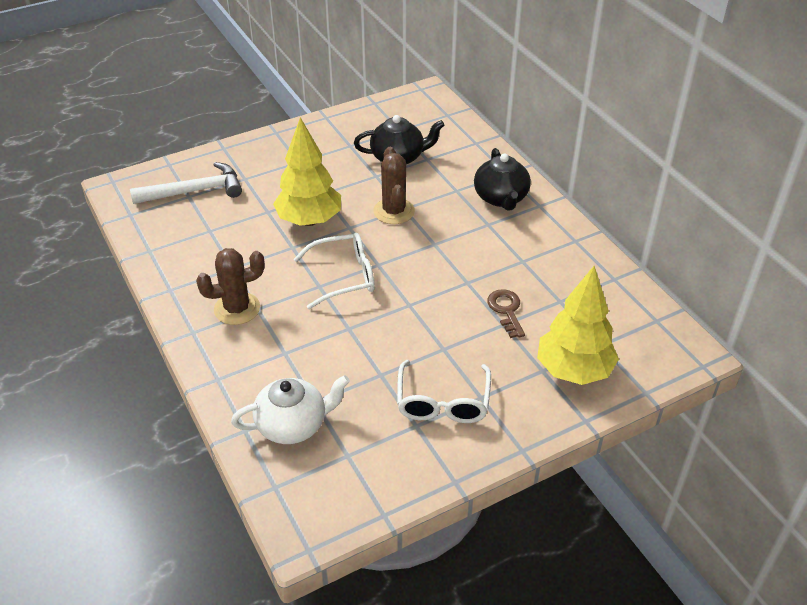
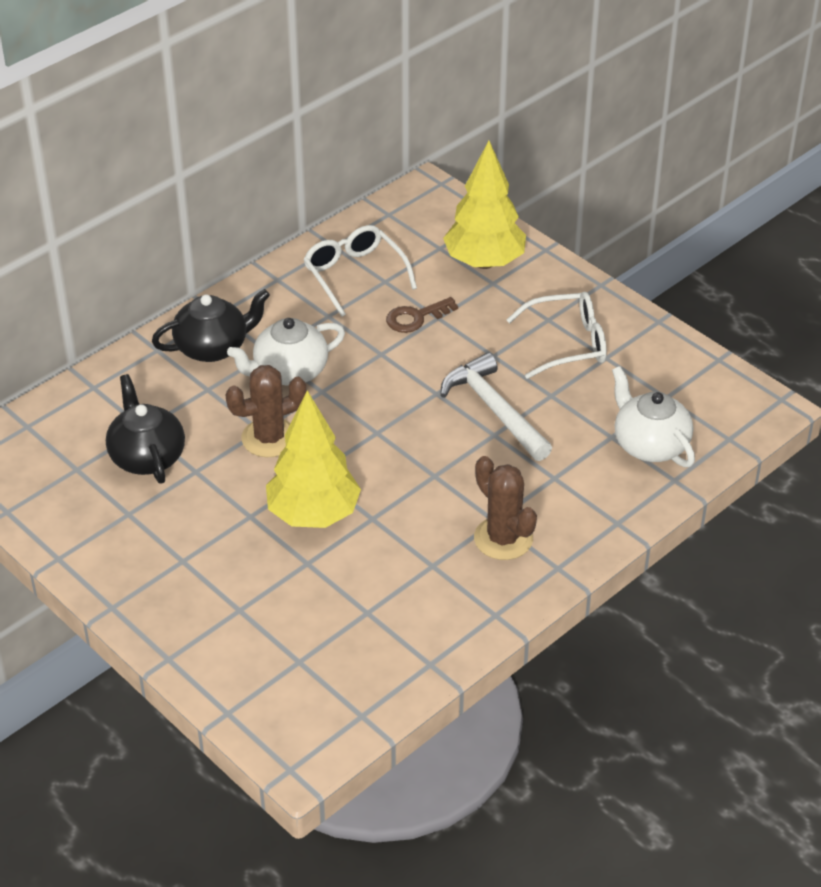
camera: 105 degrees left, 0 degrees up
(194, 191) = (286, 658): white hammer -> white hammer (494, 410)
(343, 277) = (411, 458): white glasses -> white glasses (355, 276)
(461, 230) = (289, 372): none -> white teapot

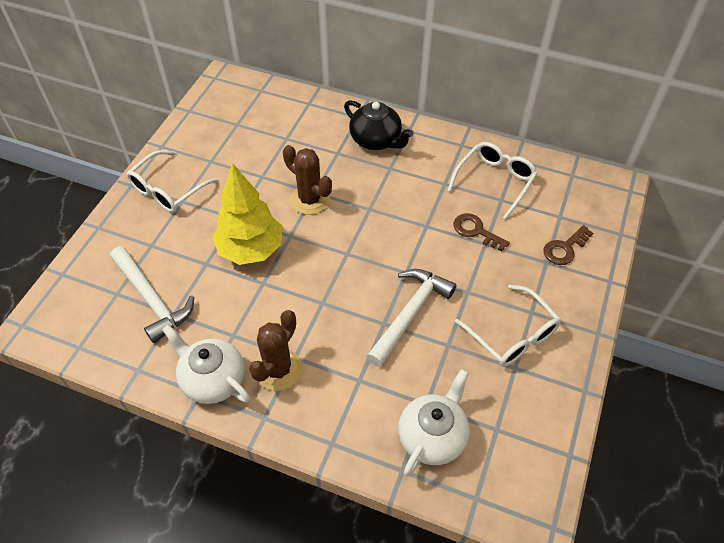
camera: 65 degrees right, 10 degrees up
(147, 457) = (262, 149): black teapot -> none
(150, 569) = (168, 189): none -> white glasses
(289, 372) = (377, 185): white teapot -> white teapot (212, 379)
(331, 627) = (152, 299): none -> white hammer
(484, 262) = (565, 248): yellow tree -> brown key

